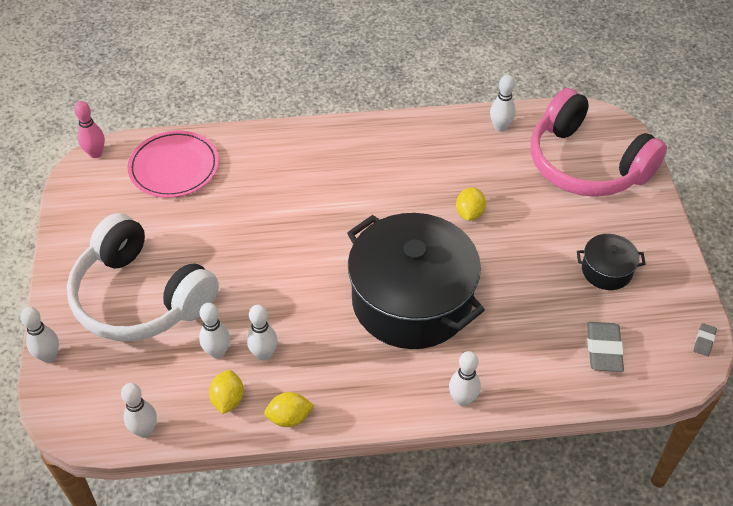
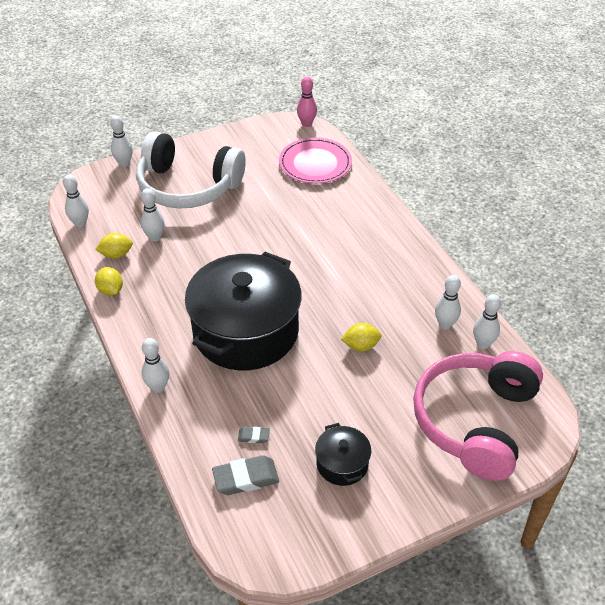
camera: 70 degrees right, 5 degrees down
(140, 297) = (188, 186): white headphones -> white headphones turned 90 degrees counterclockwise
(264, 354) = (161, 261): white bowling pin -> white bowling pin (445, 324)
(704, 341) = (288, 563): grey eraser -> grey eraser (253, 436)

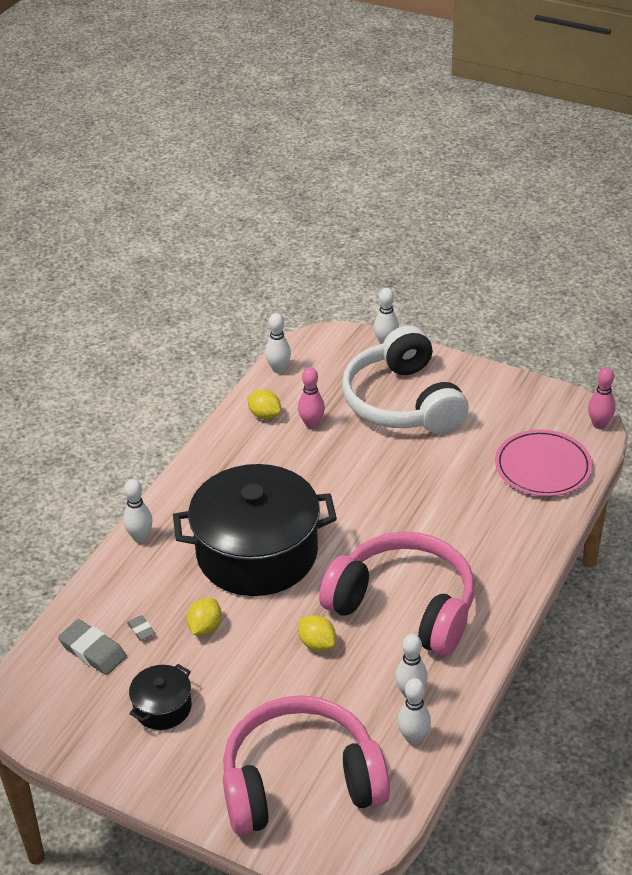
camera: 55 degrees right, 5 degrees down
(110, 290) = (219, 439): yellow lemon -> yellow lemon (205, 627)
(155, 237) = (311, 424): white bowling pin -> pink bowling pin
(369, 286) = (404, 606): none -> pink headphones

